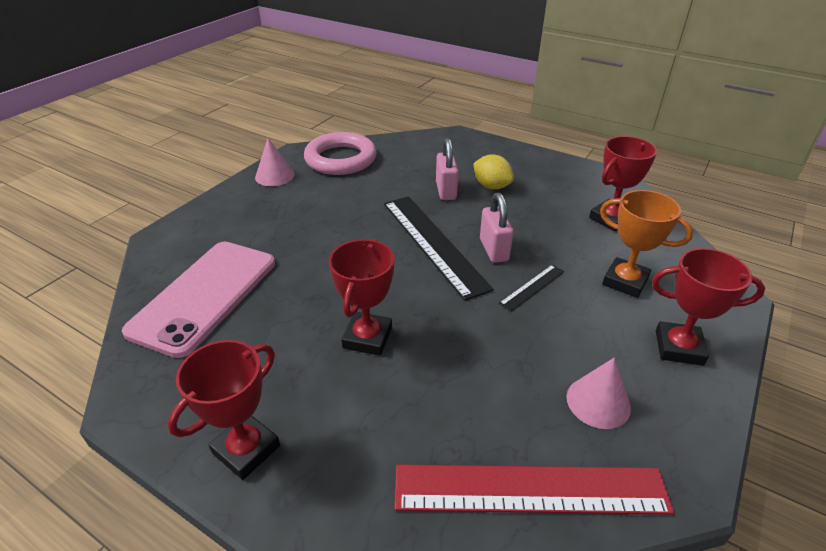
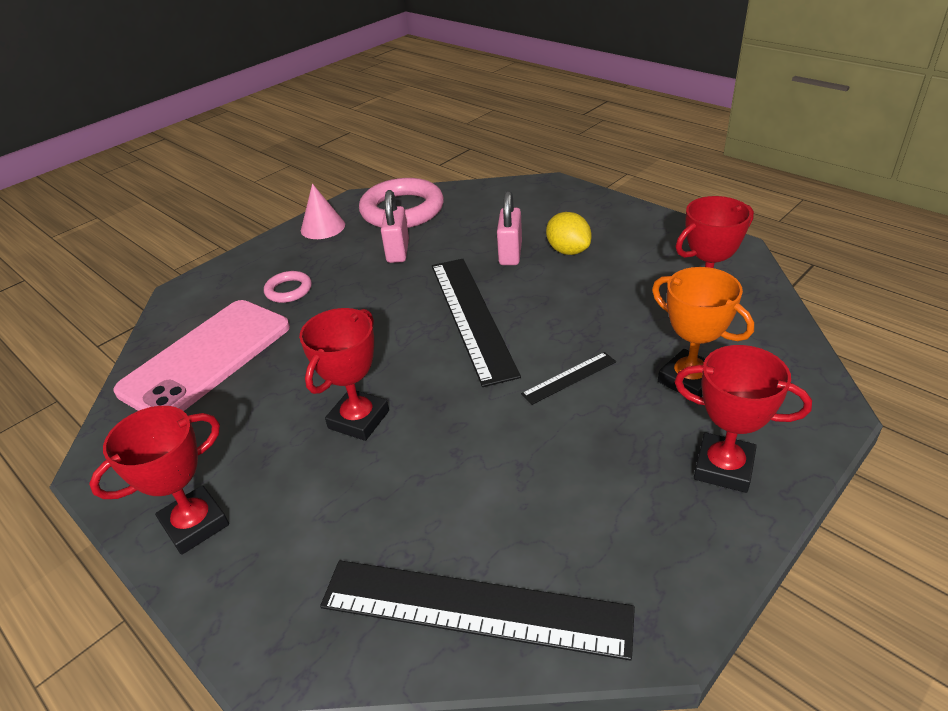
camera: 15 degrees right, 0 degrees up
(262, 231) = (288, 290): none -> pink ring
(494, 250) = (540, 329): pink padlock -> pink padlock (398, 251)
(530, 489) = (474, 608): red ruler -> black ruler
(598, 402) = (594, 521): pink cone -> none

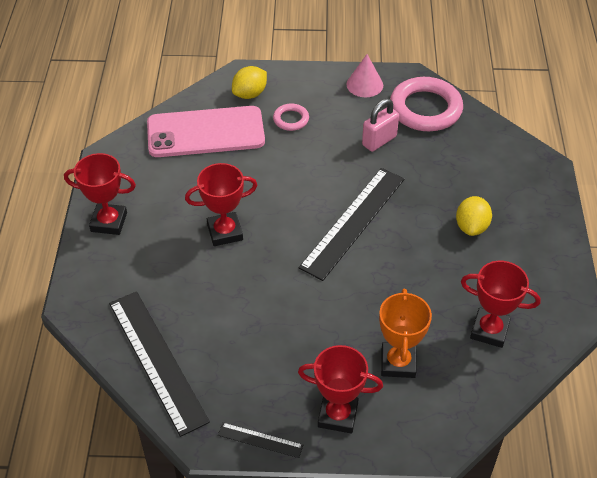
camera: 45 degrees right, 10 degrees up
(214, 300) = (250, 94): none -> yellow lemon
(510, 254) = (436, 199): pink padlock -> none
(569, 378) = (344, 303): black ruler -> black ruler (260, 440)
(723, 467) = (338, 415): red trophy -> red trophy turned 60 degrees counterclockwise

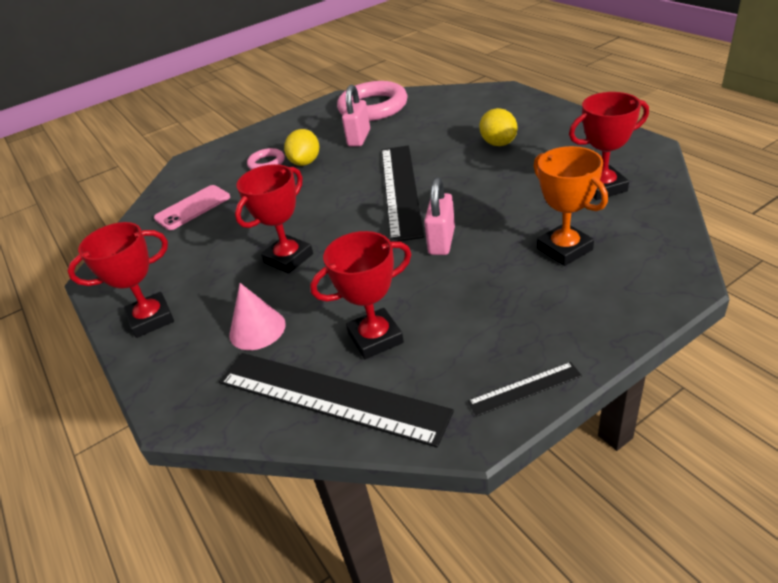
camera: 30 degrees left, 10 degrees down
(205, 132) = (193, 208): pink phone -> pink phone, size x0.56
(250, 94) = (210, 167): yellow lemon -> yellow lemon (305, 162)
(330, 293) = (441, 241): none -> pink padlock
(338, 415) = (568, 318): red trophy -> red trophy (375, 338)
(364, 84) = (307, 118): pink cone -> pink cone (257, 329)

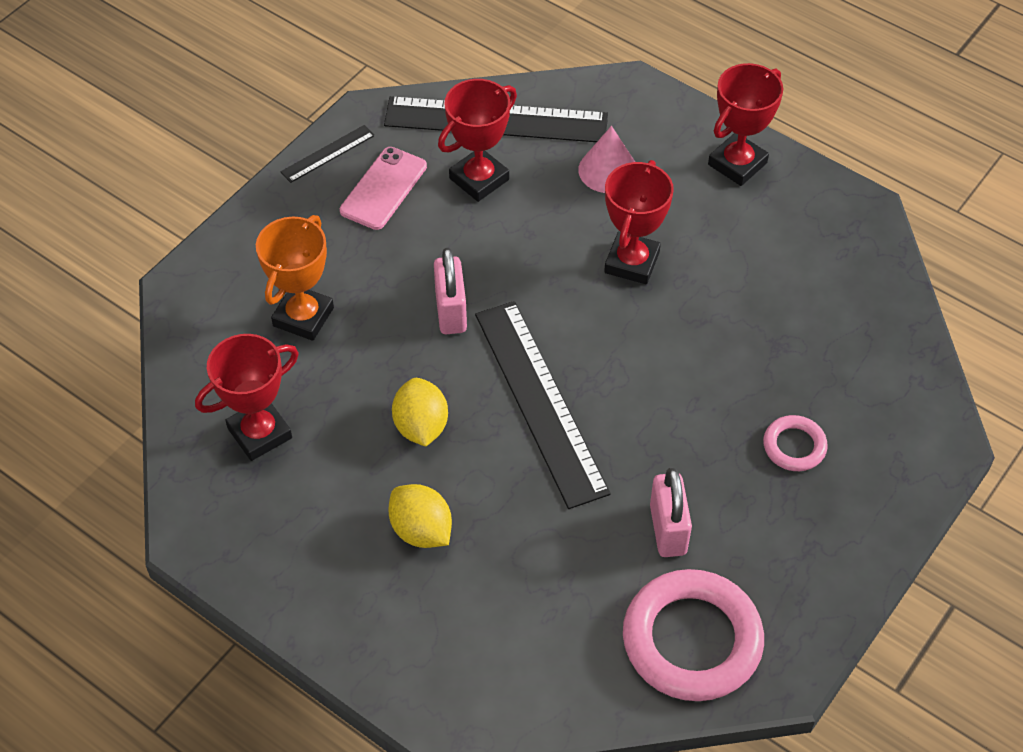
camera: 155 degrees right, 15 degrees up
(193, 208) = (837, 332): pink phone -> pink phone (383, 188)
(305, 162) = (726, 454): yellow lemon -> yellow lemon (421, 426)
(564, 249) = (303, 317): orange trophy -> orange trophy turned 75 degrees clockwise

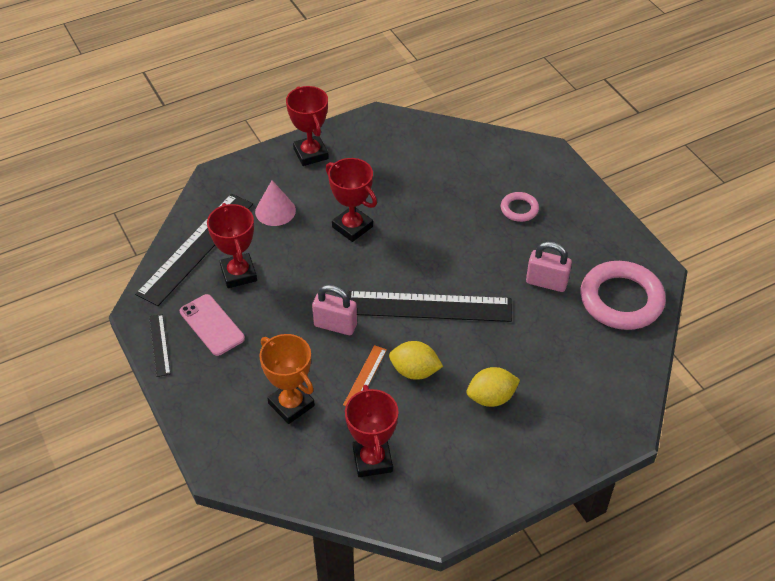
camera: 65 degrees left, 5 degrees down
(384, 376) = (365, 377): none -> orange ruler

